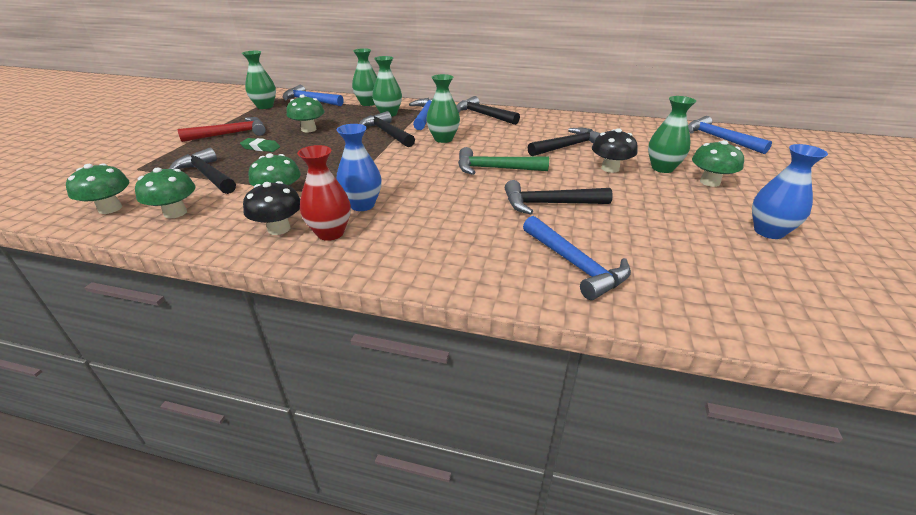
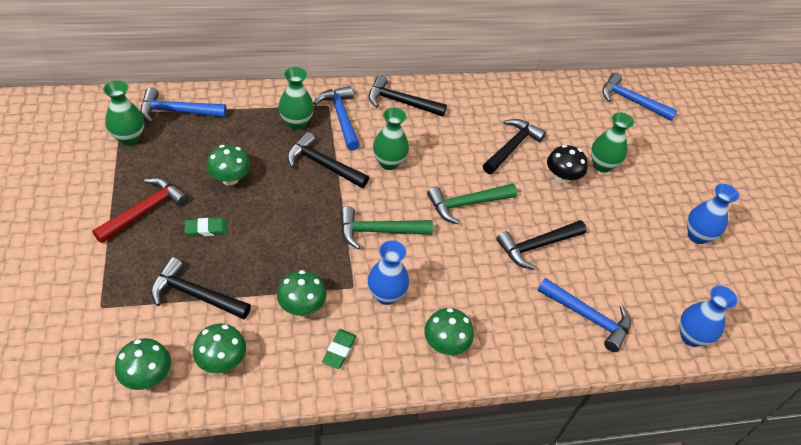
camera: 30 degrees left, 15 degrees up
(279, 229) = (339, 350): black mushroom -> green eraser
(330, 233) = (387, 341): red vase -> none
(368, 103) = (254, 103): green vase -> none
(395, 170) = (378, 231): none -> green hammer
(709, 182) = (643, 178): green mushroom -> green mushroom (445, 344)
(723, 315) = (691, 337): none -> blue vase

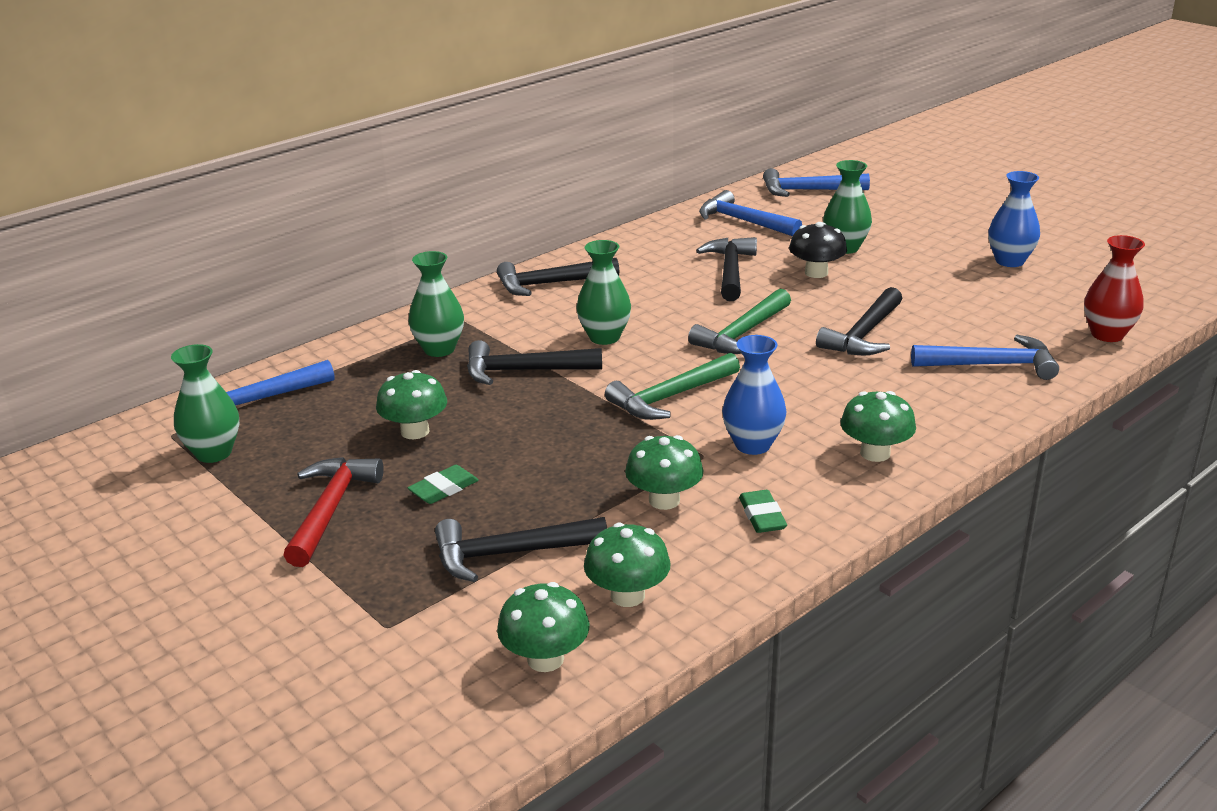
camera: 25 degrees left, 20 degrees down
(340, 117) = (491, 323): blue hammer -> blue hammer (743, 221)
(691, 337) = (1107, 335): blue vase -> red vase

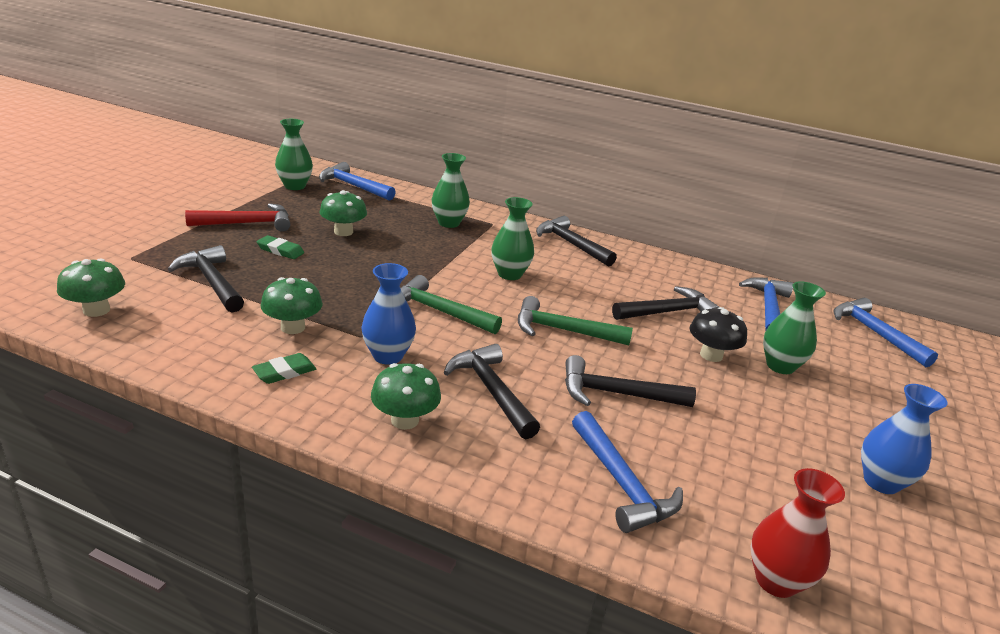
camera: 60 degrees right, 0 degrees up
(523, 371) = (440, 253): black hammer -> black hammer (491, 391)
(627, 595) = (169, 329): green mushroom -> none

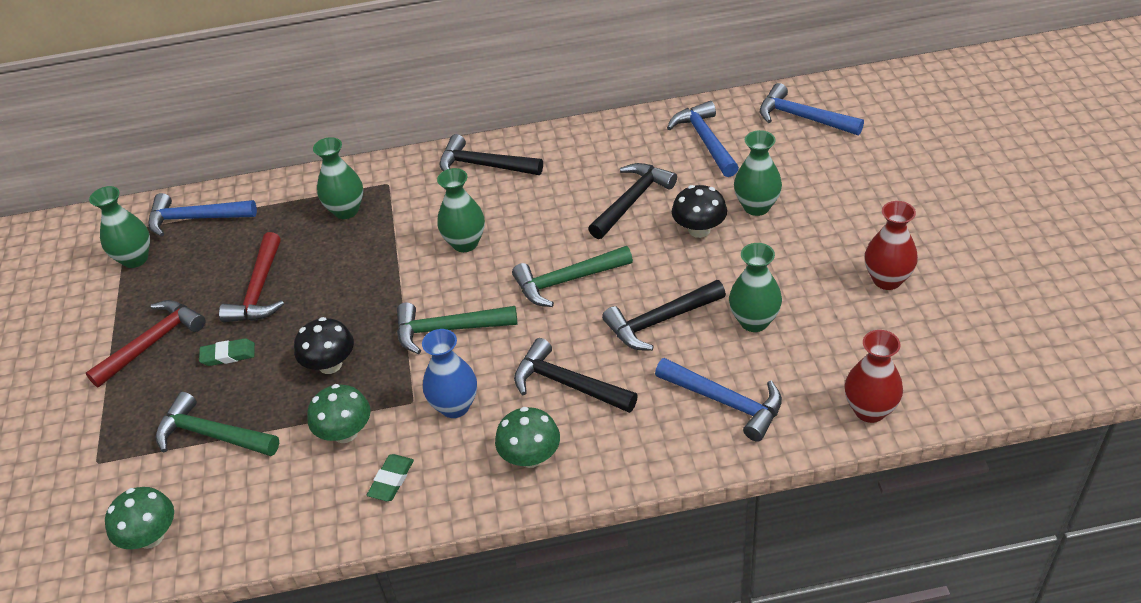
camera: 25 degrees left, 15 degrees up
(211, 281) = (211, 435): black hammer -> green hammer
(335, 287) = (330, 364): none -> black mushroom
(343, 232) = (259, 290): green mushroom -> red hammer
(707, 440) = (754, 321): none -> green vase
(881, 482) = (887, 280): blue vase -> red vase

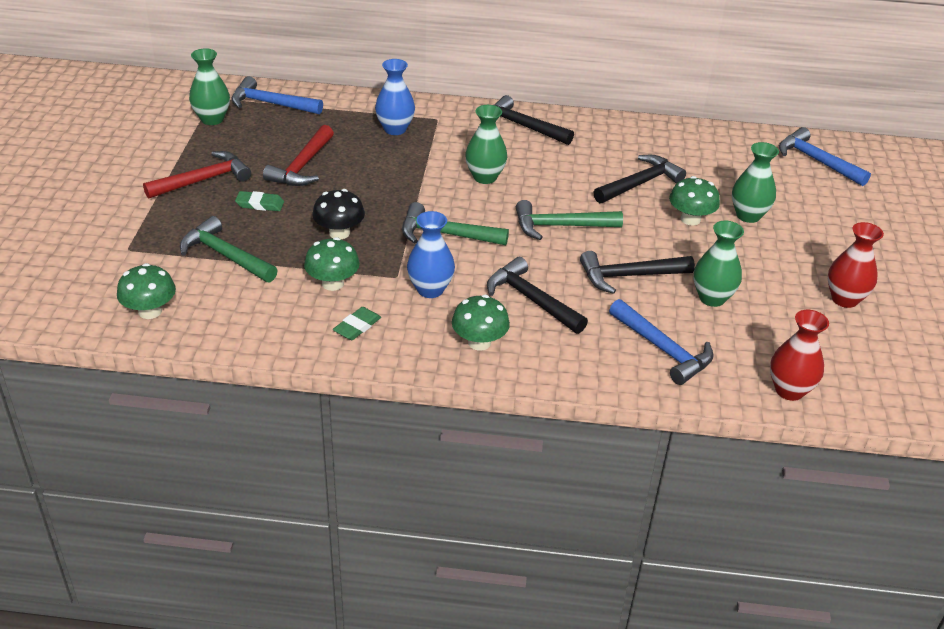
camera: 10 degrees right, 5 degrees down
(346, 210) = (395, 129): green vase -> blue vase
(699, 230) = (690, 219): black mushroom -> green mushroom
(705, 140) = (722, 156): blue hammer -> none

